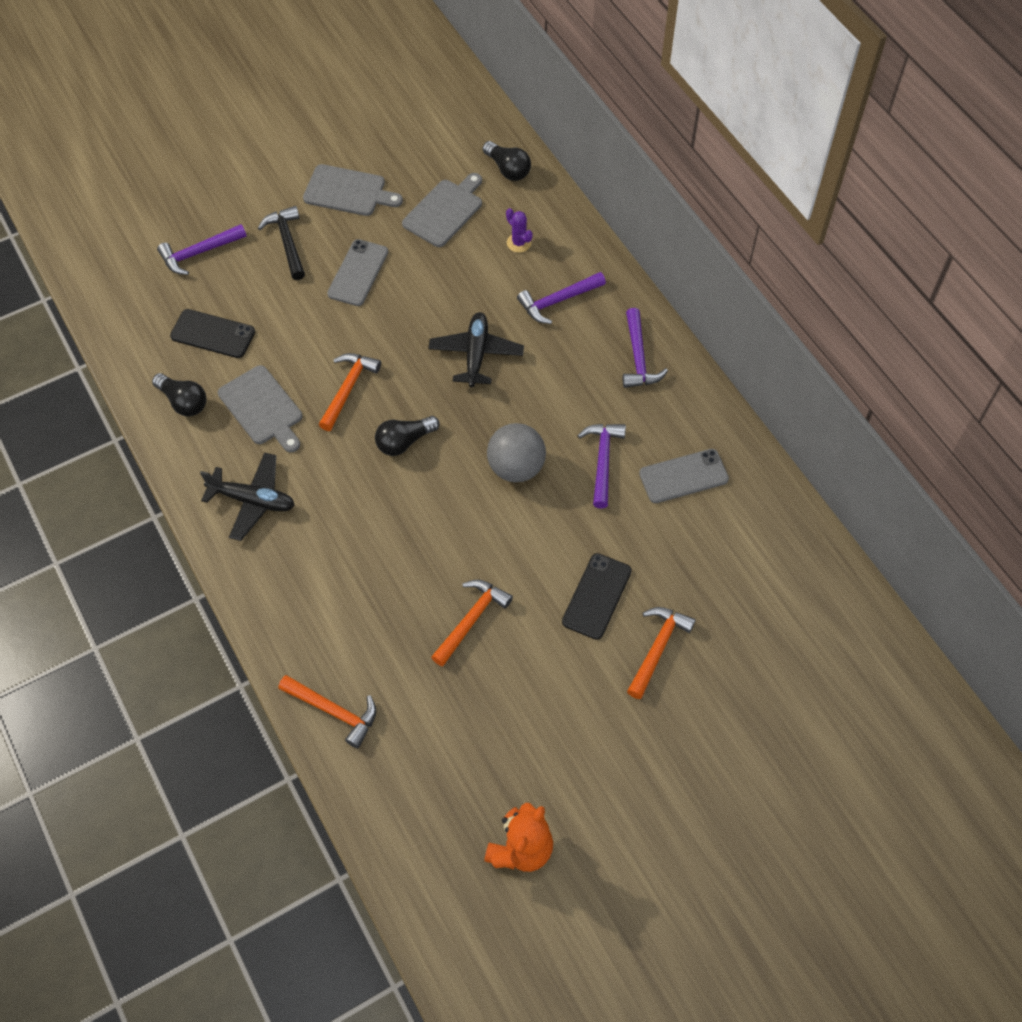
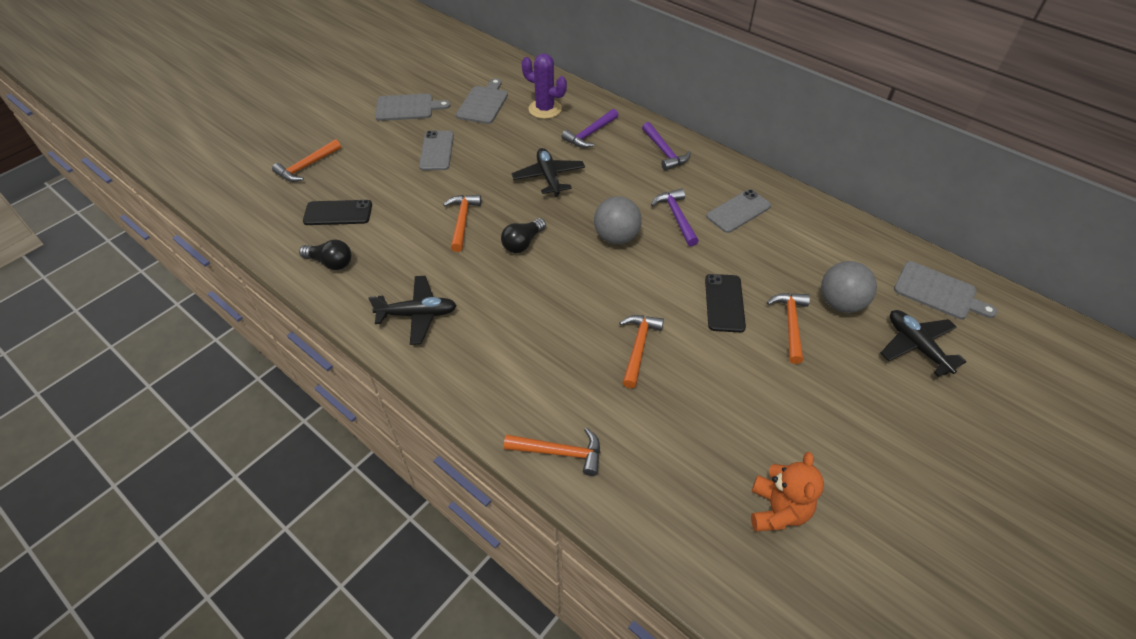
camera: 20 degrees left, 10 degrees down
(199, 253) = (307, 166): purple hammer -> orange hammer
(262, 408) = (399, 250): grey cutting board -> grey cutting board (938, 292)
(287, 242) = (374, 145): black hammer -> none
(508, 169) = (516, 73): black light bulb -> none
(519, 243) = (545, 109): purple cactus -> purple cactus, size x1.82
(732, 641) = (840, 303): none -> grey ball
(787, 724) = (916, 346): none -> black plane

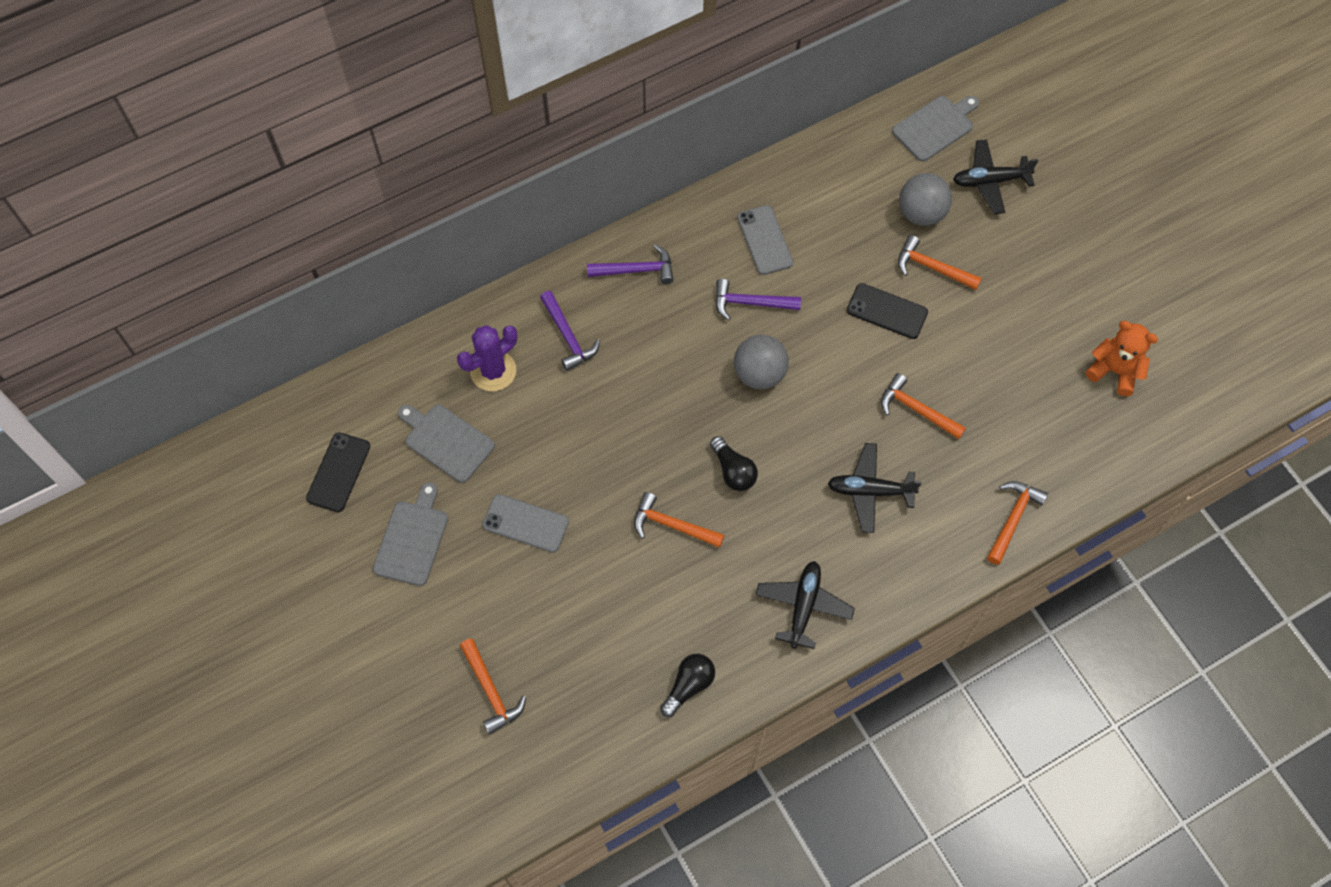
camera: 70 degrees left, 15 degrees up
(338, 213) = (602, 665): black phone -> black phone (338, 472)
(549, 177) = (631, 409): black plane -> black plane (870, 491)

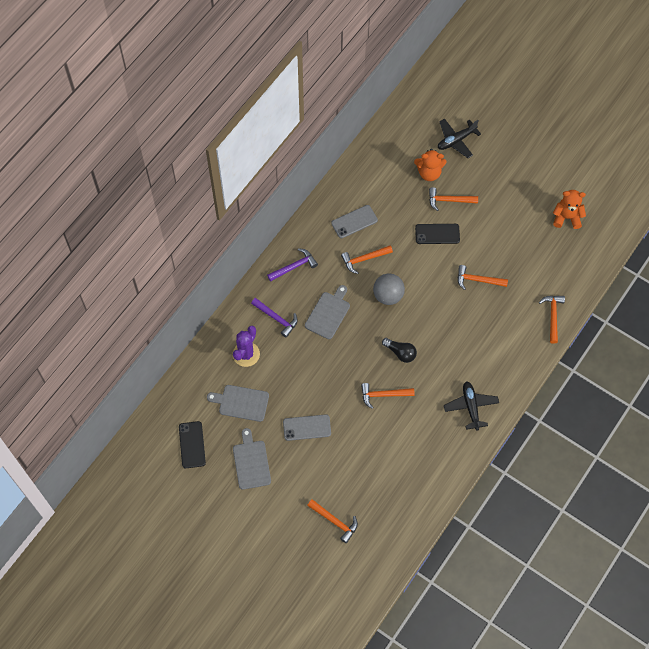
camera: 25 degrees left, 0 degrees up
(689, 685) = (434, 473): black light bulb -> none
(750, 303) = (364, 259): purple hammer -> orange hammer
(764, 240) = (354, 221): grey phone -> grey phone turned 75 degrees counterclockwise
(870, 491) = (475, 333): black plane -> none
(921, 213) = (429, 173): grey ball -> orange teddy bear
(935, 127) = (413, 121): grey cutting board -> grey cutting board (328, 313)

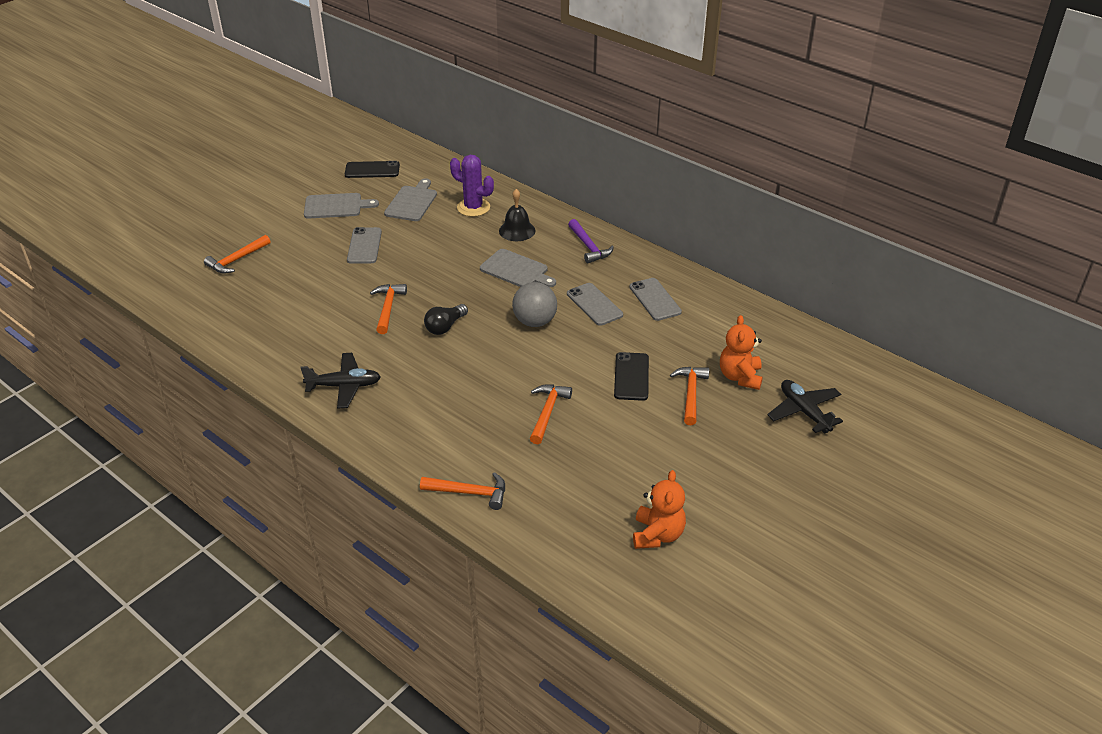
camera: 95 degrees right, 25 degrees down
(276, 318) = (517, 230): purple hammer -> black bell
(364, 259) = (594, 304): orange hammer -> grey phone

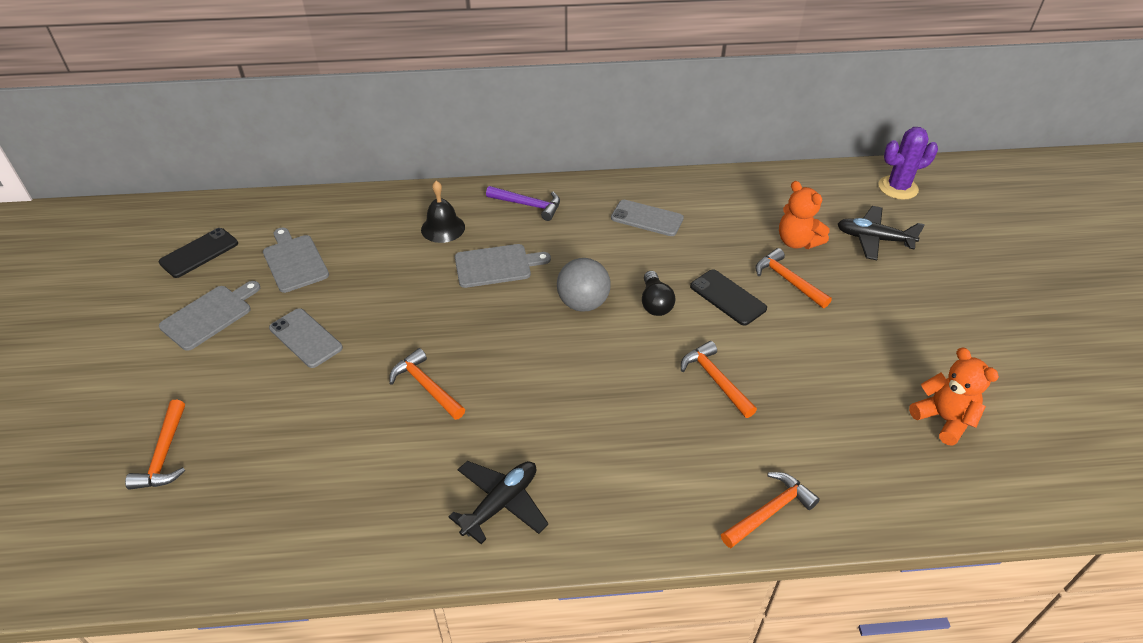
camera: 45 degrees left, 5 degrees up
(445, 327) = (511, 365): black light bulb -> black light bulb (655, 303)
(473, 207) = (368, 230): purple cactus -> purple cactus (898, 188)
(594, 304) = (608, 254): grey phone -> none

